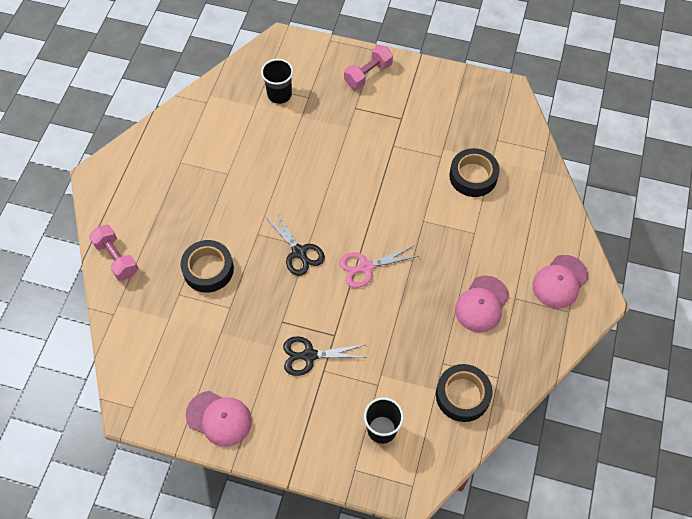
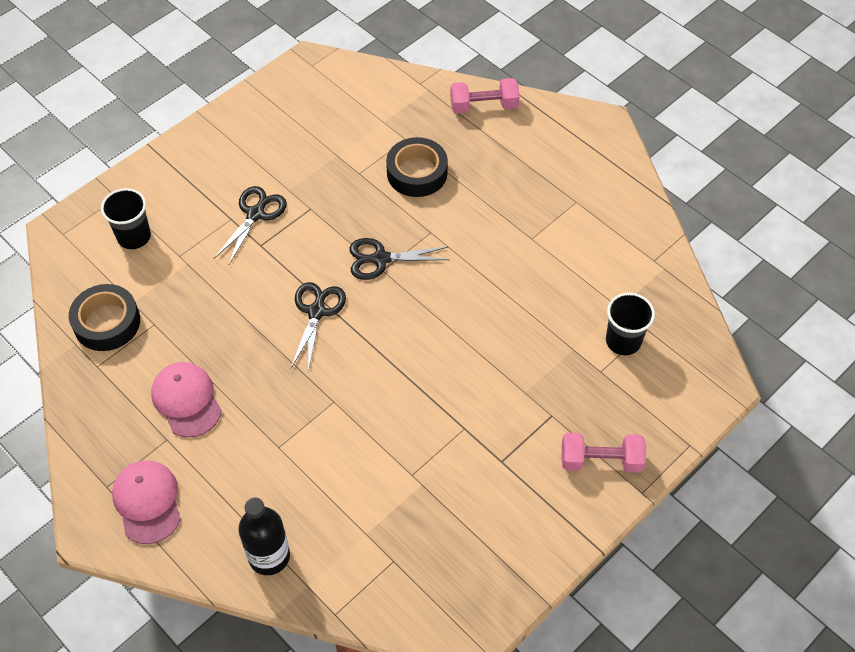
camera: 120 degrees right, 5 degrees down
(219, 418) = (250, 120): pink cap -> none
(365, 267) = (316, 311): pink scissors -> black scissors
(368, 74) = (601, 460): pink dumbbell -> pink dumbbell turned 75 degrees counterclockwise
(473, 176) = (357, 495): black tape -> none
(540, 199) = (269, 556): none -> black bottle

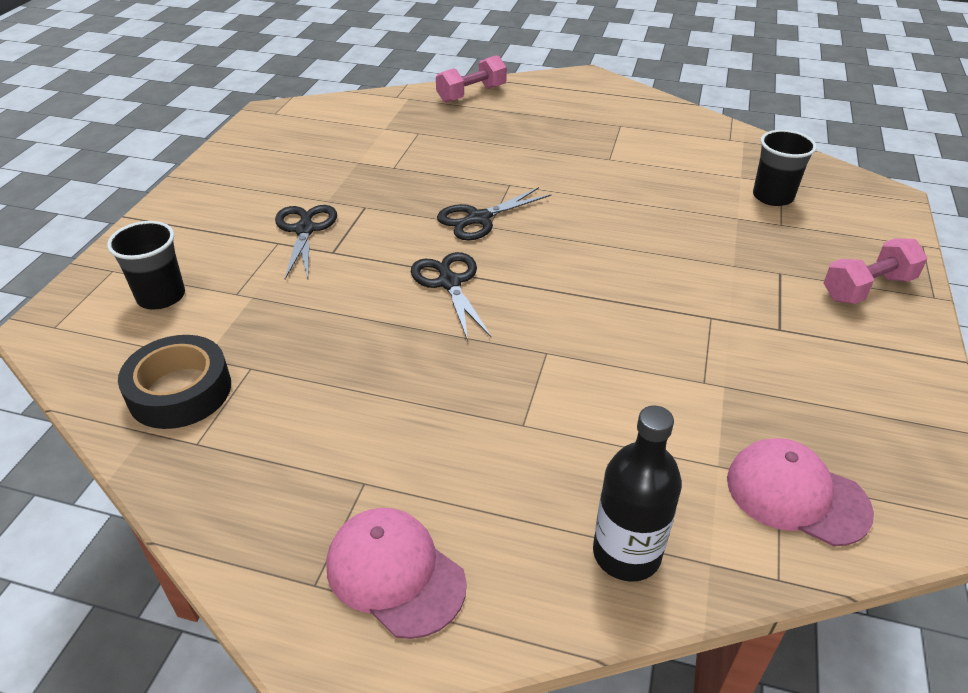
camera: 30 degrees left, 15 degrees down
(186, 400) = (358, 427): pink cap -> pink cap (796, 495)
(417, 173) = (453, 150): black tape -> none

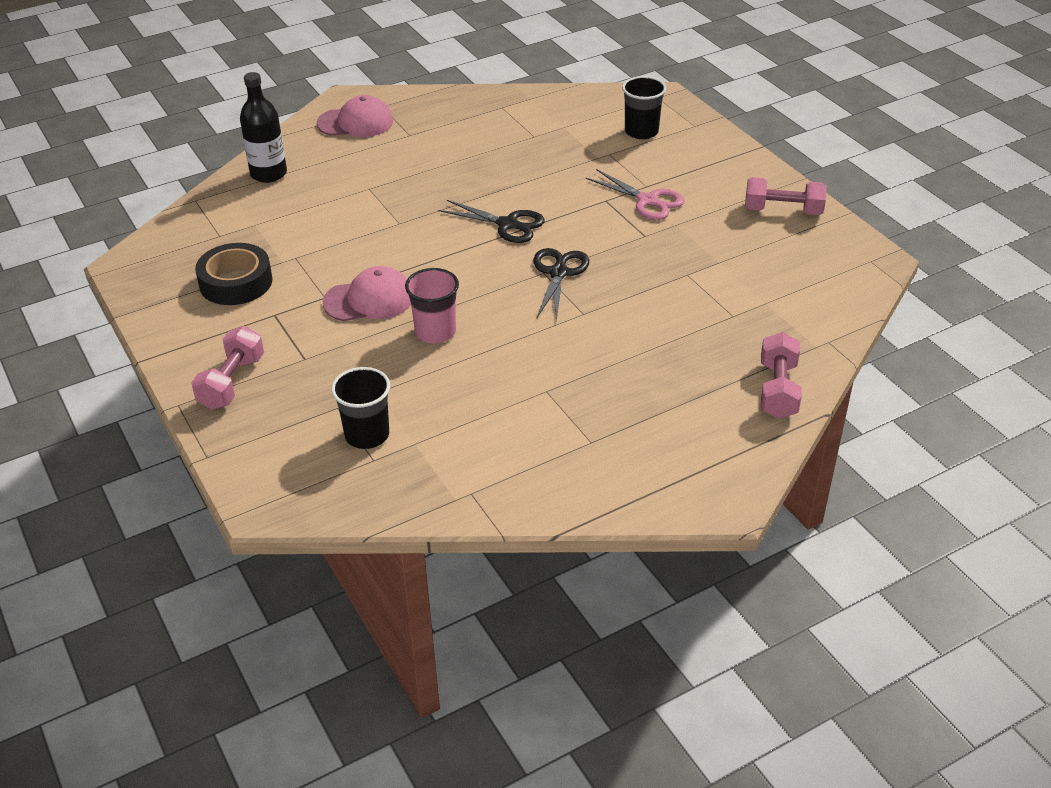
camera: 135 degrees right, 0 degrees up
(180, 391) = (546, 113): black tape -> black tape (236, 282)
(241, 165) = (783, 211): none -> pink dumbbell
(305, 229) = (648, 201): black scissors -> pink scissors
(641, 232) = (435, 332): none -> pink cup
(796, 495) = (206, 233): pink cap -> pink cap (369, 300)

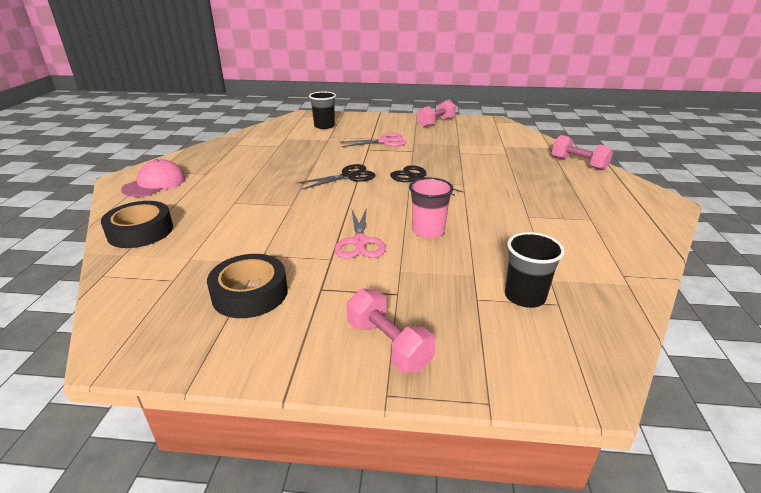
camera: 55 degrees left, 10 degrees down
(268, 174) = (140, 231): black bottle -> black tape
(369, 300) = (360, 242): pink cap -> pink scissors

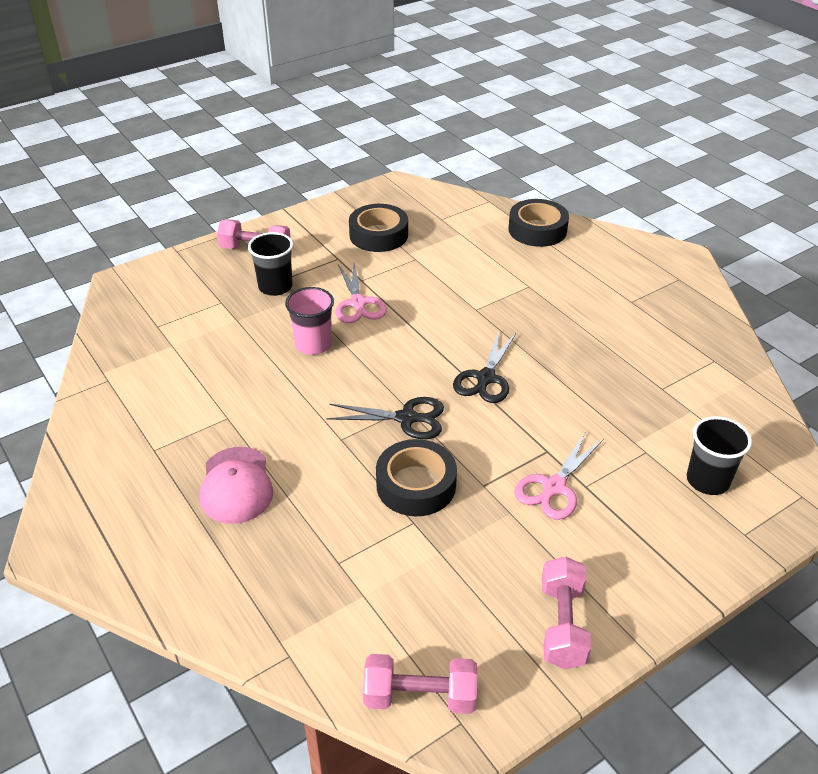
camera: 140 degrees right, 10 degrees up
(155, 184) = (641, 266): pink cap -> pink cap (236, 485)
(360, 242) = (358, 303): pink scissors -> pink scissors turned 150 degrees counterclockwise
(444, 160) = (416, 485): none -> black tape
(524, 296) = (186, 320): black cup -> black cup (275, 287)
(578, 164) = (207, 598): pink dumbbell -> pink dumbbell (420, 697)

